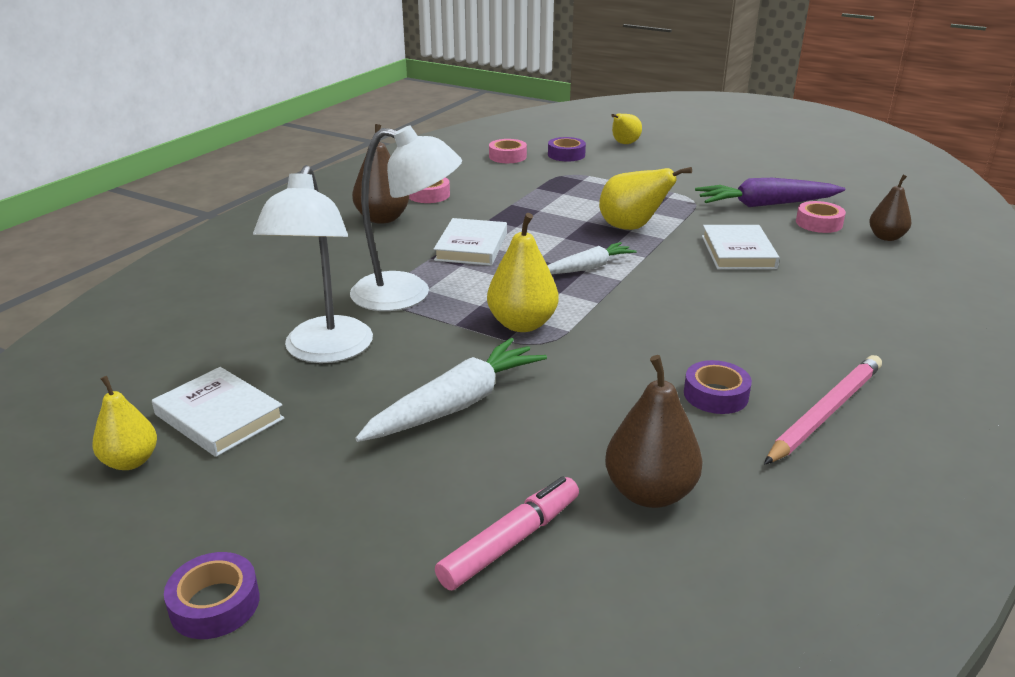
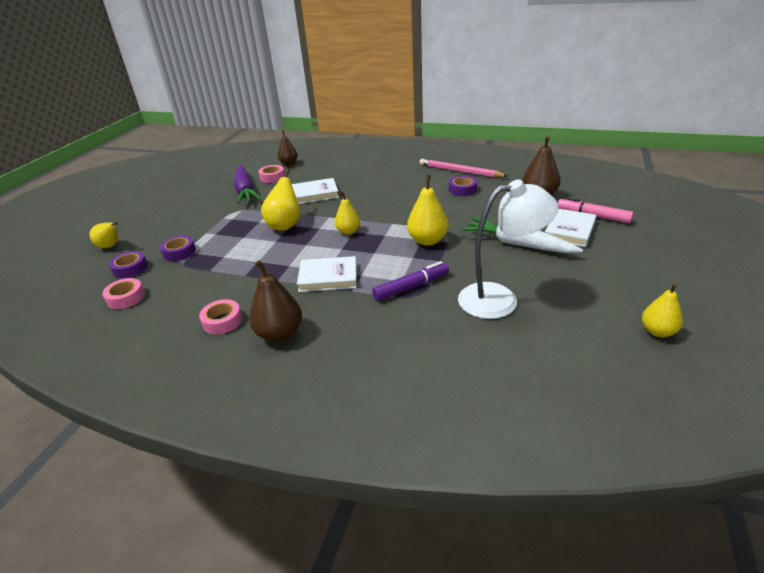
camera: 100 degrees left, 5 degrees up
(215, 604) = (697, 267): purple tape -> purple tape (179, 252)
(219, 416) = (593, 315): white book -> white book (569, 230)
(407, 294) = (411, 287): white lamp -> purple marker
(588, 268) = (348, 231): white carrot -> yellow pear

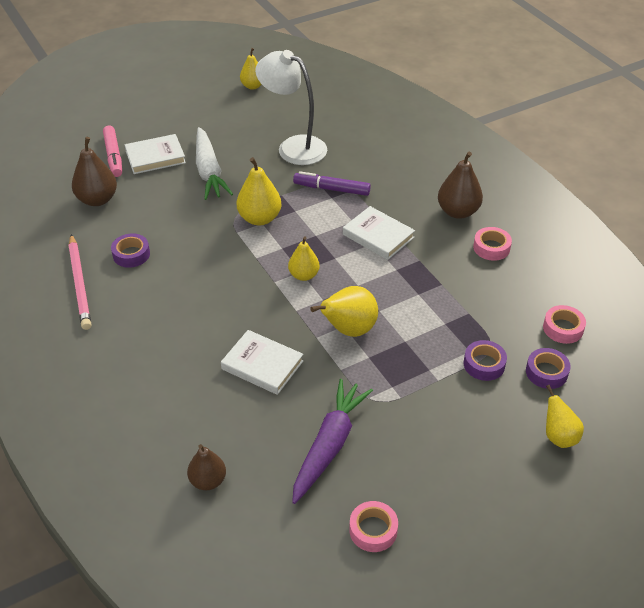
camera: 140 degrees left, 10 degrees up
(272, 177) = (267, 454): pink tape -> pink tape (373, 530)

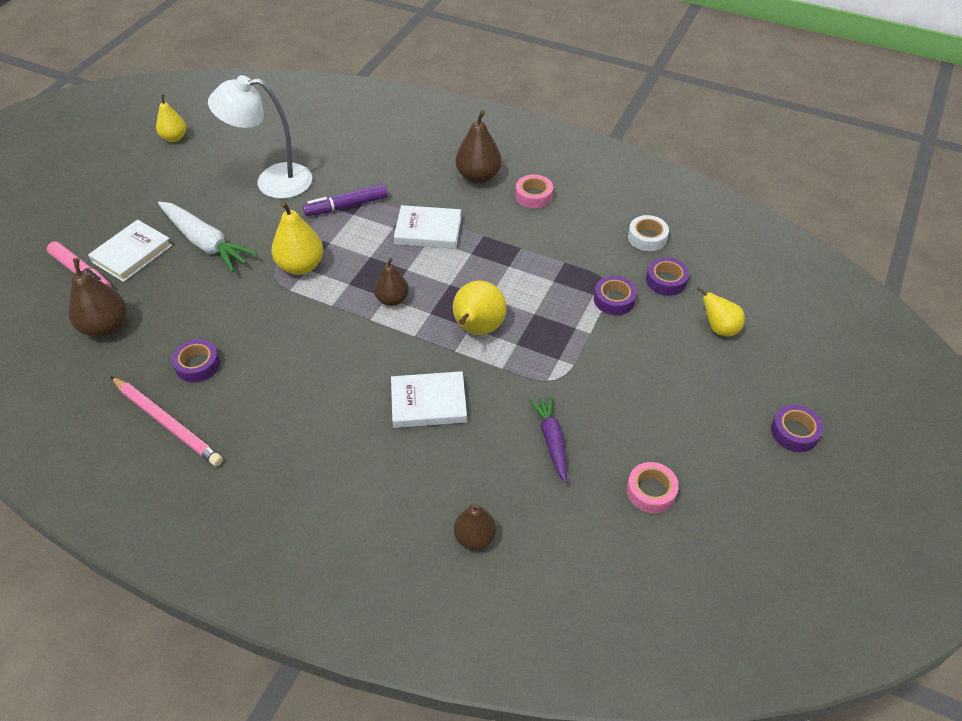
camera: 35 degrees left, 5 degrees up
(304, 275) = (392, 299): yellow pear -> brown pear
(329, 445) = (551, 440): purple carrot -> purple carrot, size x0.63
(547, 560) = (794, 432): none -> purple tape
(563, 328) = (647, 237): pink tape -> white tape

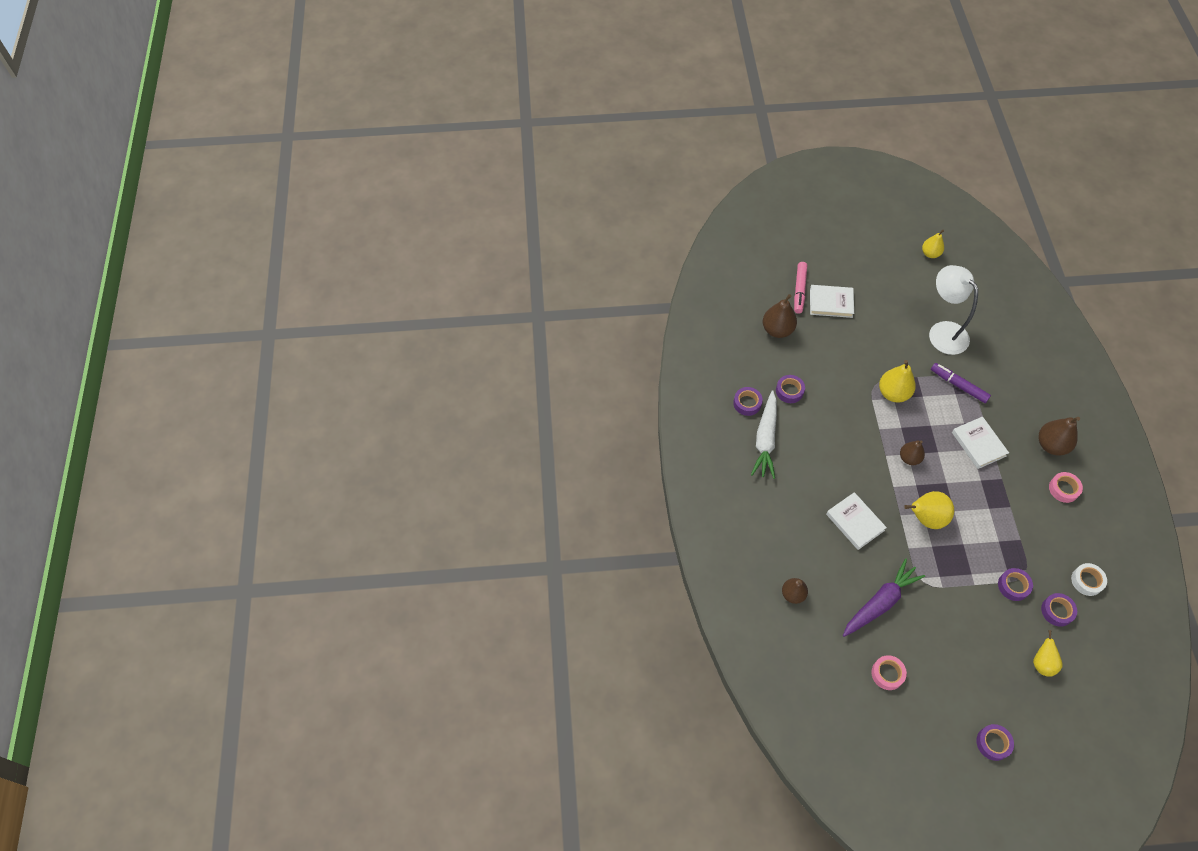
camera: 60 degrees right, 10 degrees up
(167, 423) = (747, 403): pink pencil -> purple tape
(206, 243) = (868, 333): white carrot -> white carrot (765, 439)
(551, 440) = (880, 602): purple carrot -> purple carrot, size x1.58

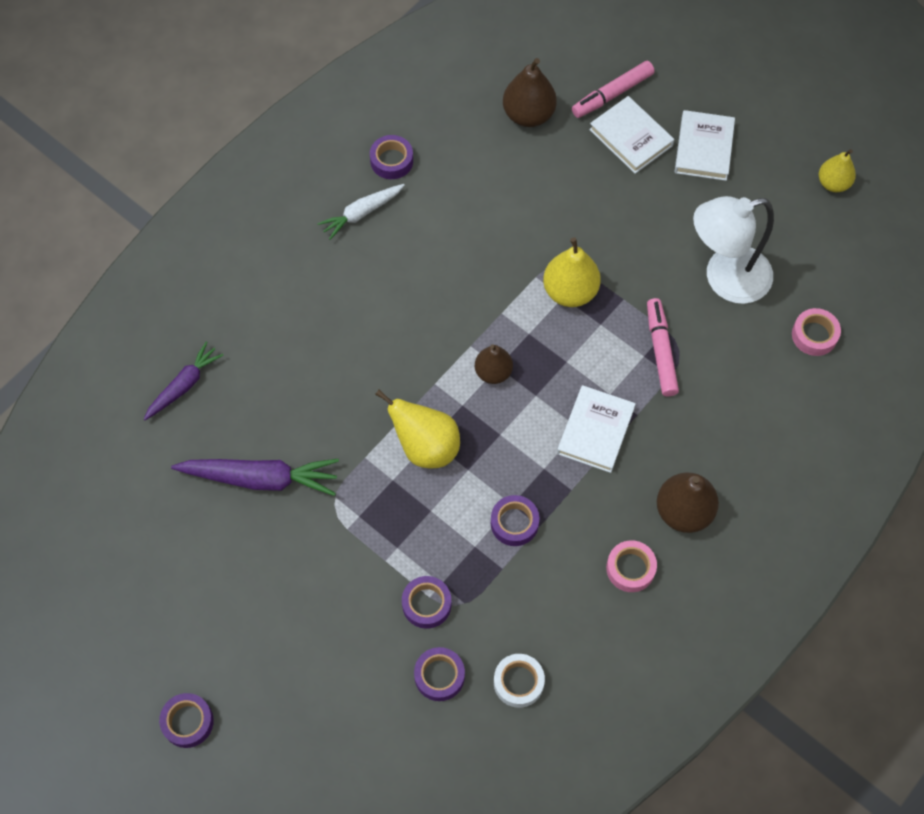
camera: 45 degrees right, 5 degrees up
(765, 439) = (361, 213): white carrot -> white carrot, size x0.63
(789, 391) = (454, 188): purple tape -> purple tape (514, 523)
(793, 594) = (184, 385): brown pear -> purple carrot
(855, 522) = (343, 379): white book -> white book (704, 148)
(887, 674) = (174, 550): pink tape -> pink tape (814, 335)
(942, 331) = (725, 279): white lamp -> white lamp turned 120 degrees counterclockwise
(959, 386) = (660, 351): purple marker -> pink marker
(1042, 663) = (348, 706): yellow pear -> none

